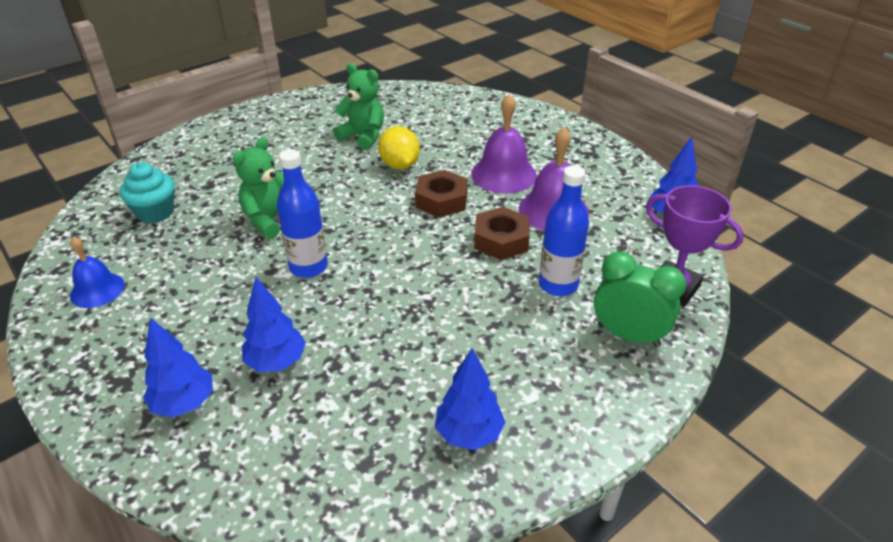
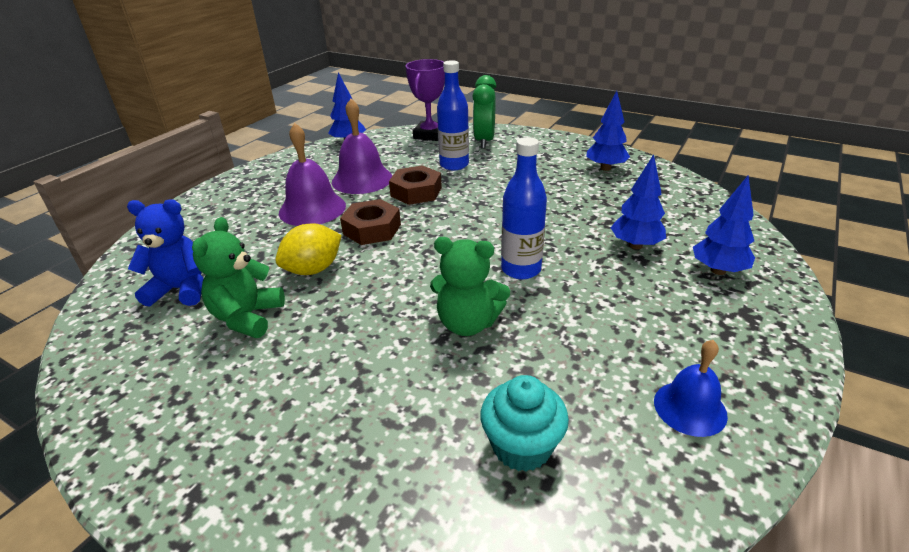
camera: 110 degrees left, 5 degrees down
(418, 115) = (181, 289): none -> blue teddy bear

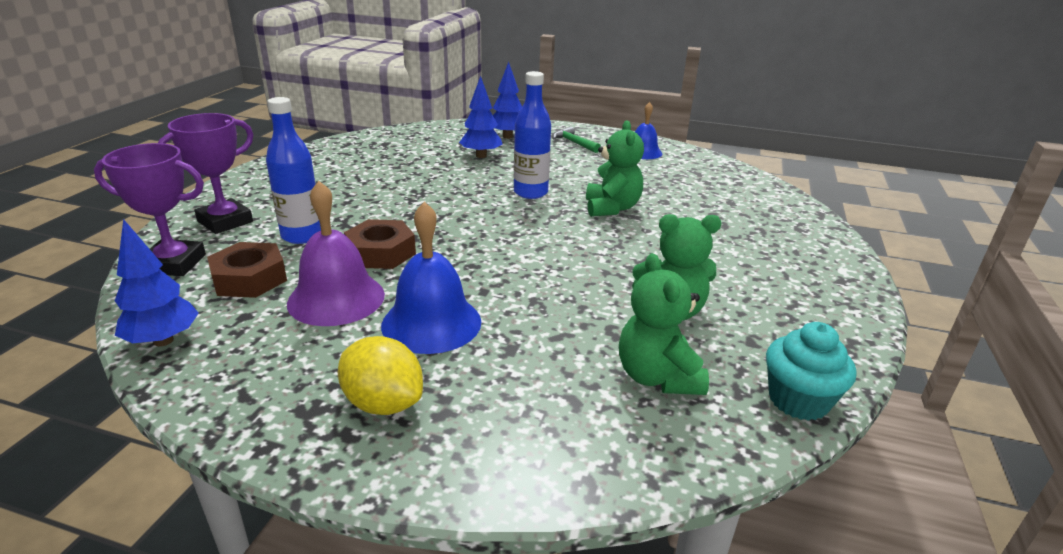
camera: 105 degrees left, 5 degrees down
(181, 289) = (657, 377): blue teddy bear -> green teddy bear
(312, 209) = (431, 323): purple bell -> blue bell
(313, 269) = (573, 290): yellow lemon -> yellow lemon (383, 403)
(372, 229) = (479, 268): brown nut -> brown nut (249, 279)
(484, 141) = (225, 221): green clock -> purple trophy
(522, 446) = (706, 188): turquoise cupcake -> turquoise cupcake (798, 400)
(605, 168) = (333, 161): blue tree -> none
(713, 330) = (574, 143): none -> green hammer

